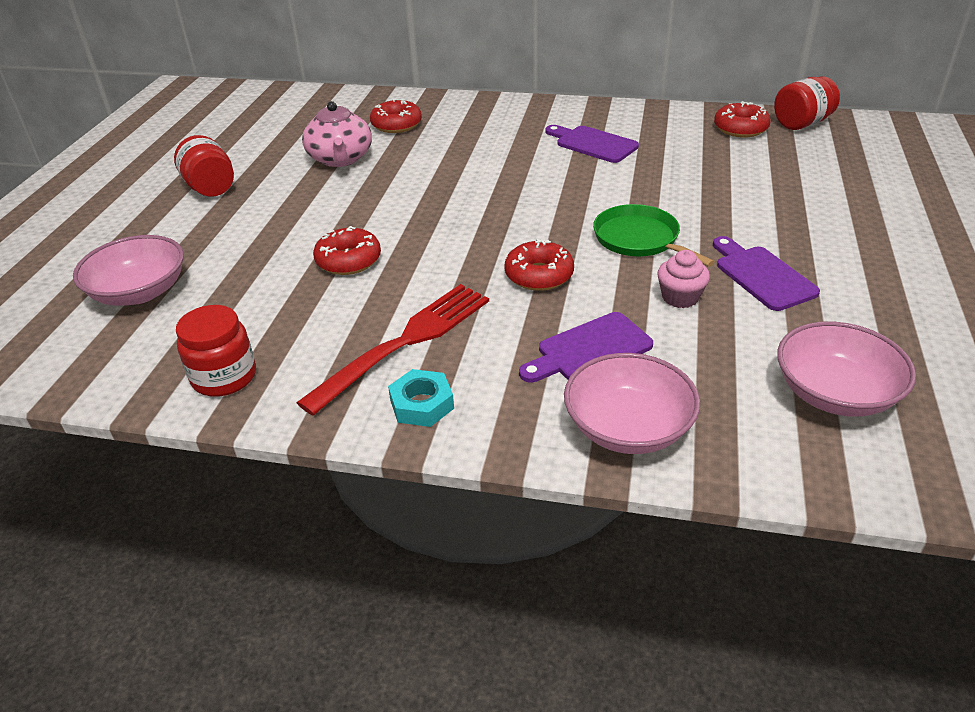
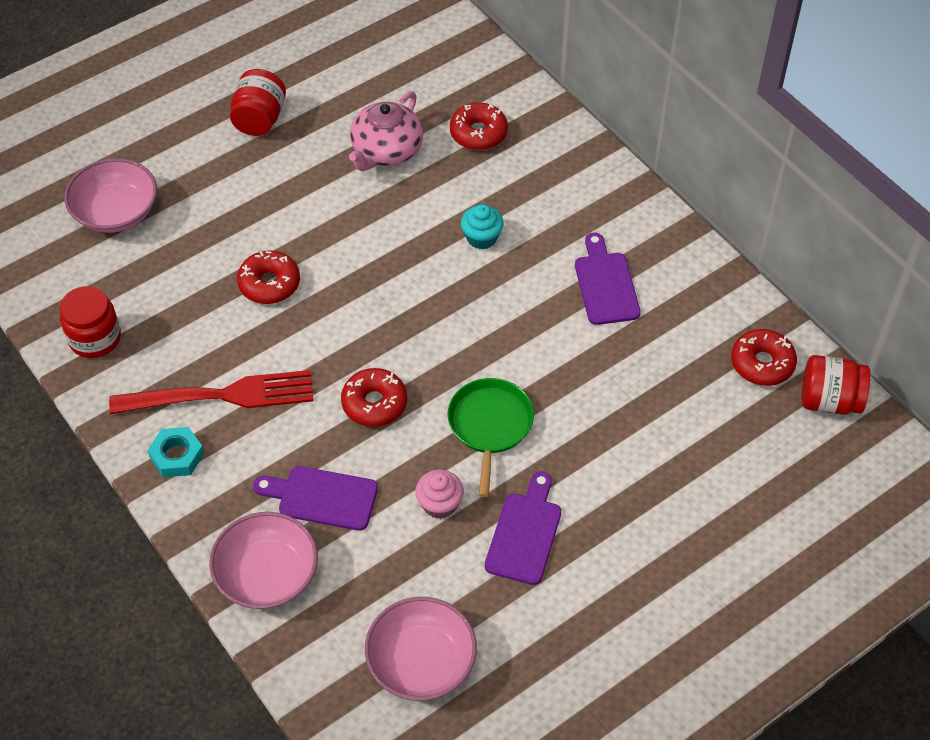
camera: 40 degrees right, 15 degrees up
(477, 163) = (481, 237): none -> turquoise cupcake

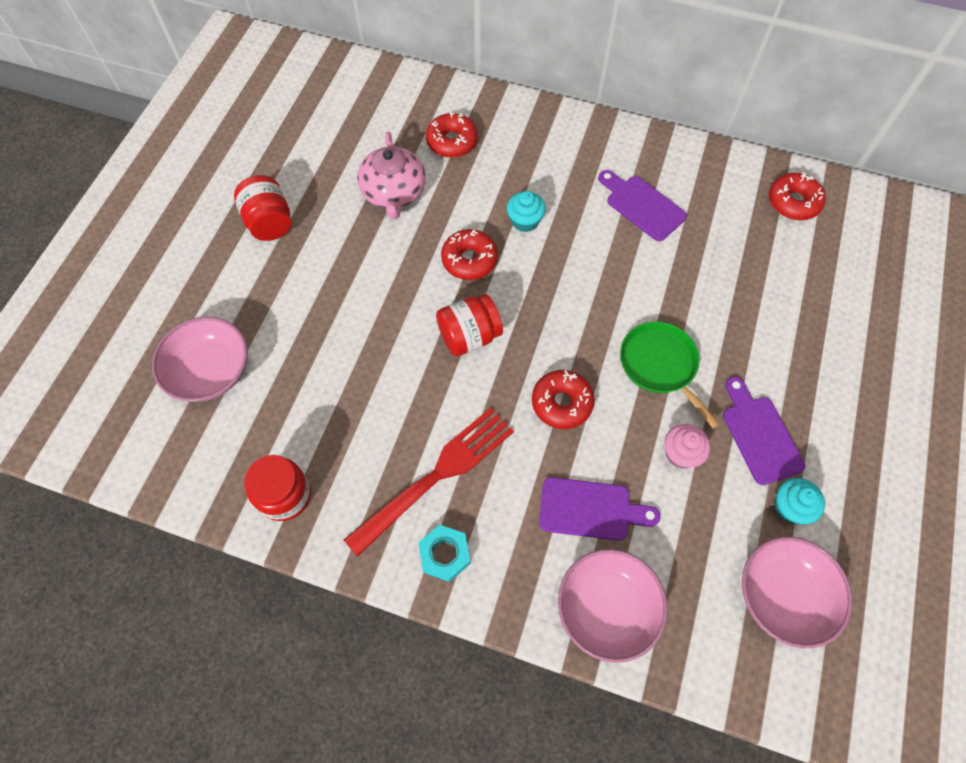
camera: 35 degrees left, 10 degrees up
(269, 284) = (394, 355): red donut -> red donut (469, 260)
(322, 497) = (590, 509): purple cutting board -> purple cutting board turned 150 degrees counterclockwise
(495, 604) = (790, 507): none -> turquoise cupcake
(829, 400) = (856, 203): red jar -> red jar (469, 336)

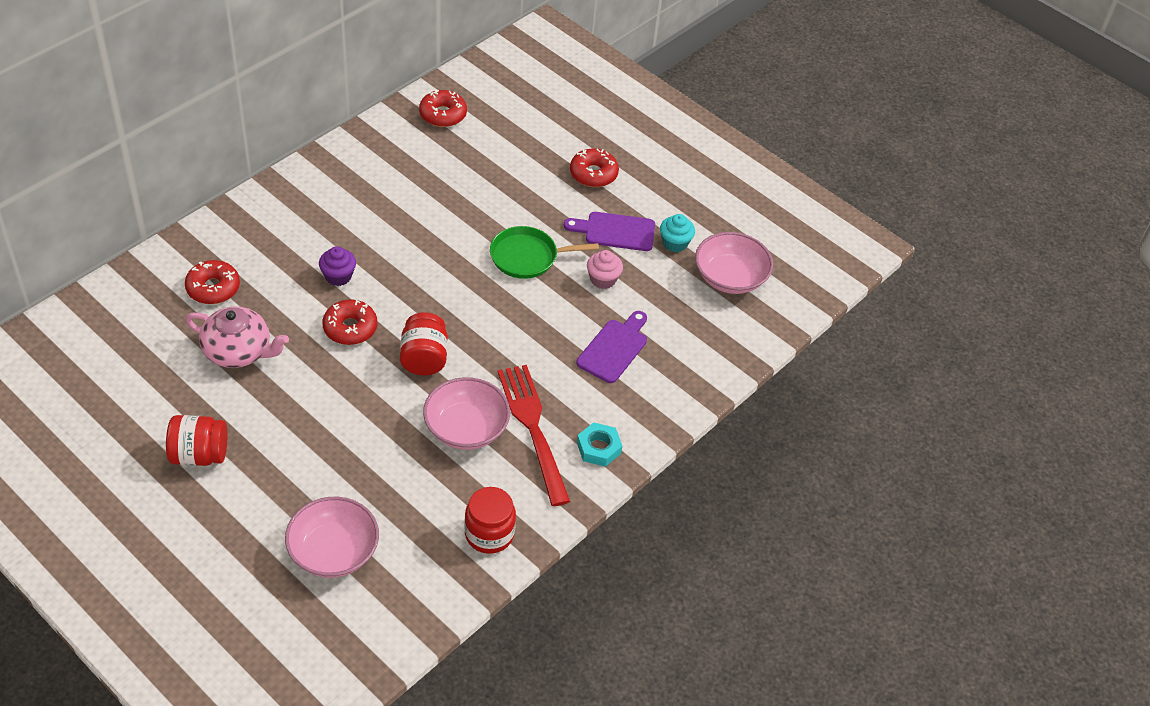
camera: 70 degrees left, 15 degrees down
(525, 221) = (338, 276): turquoise cupcake -> purple cupcake
(561, 403) = (521, 327): red donut -> red donut (593, 174)
(607, 608) = (689, 372): pink bowl -> pink bowl (466, 428)
(642, 206) = (379, 199): purple cutting board -> none

